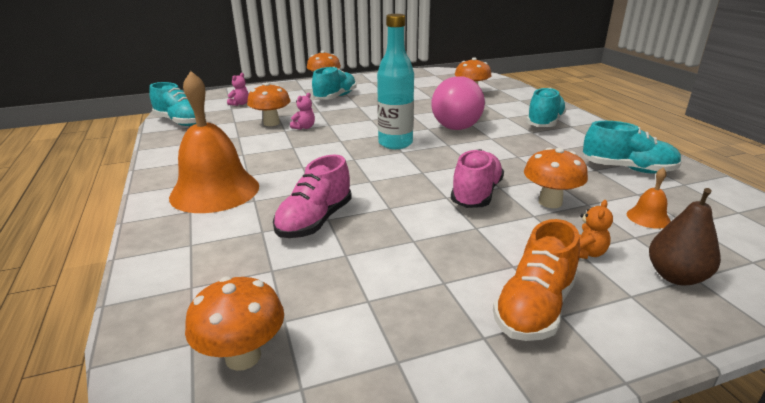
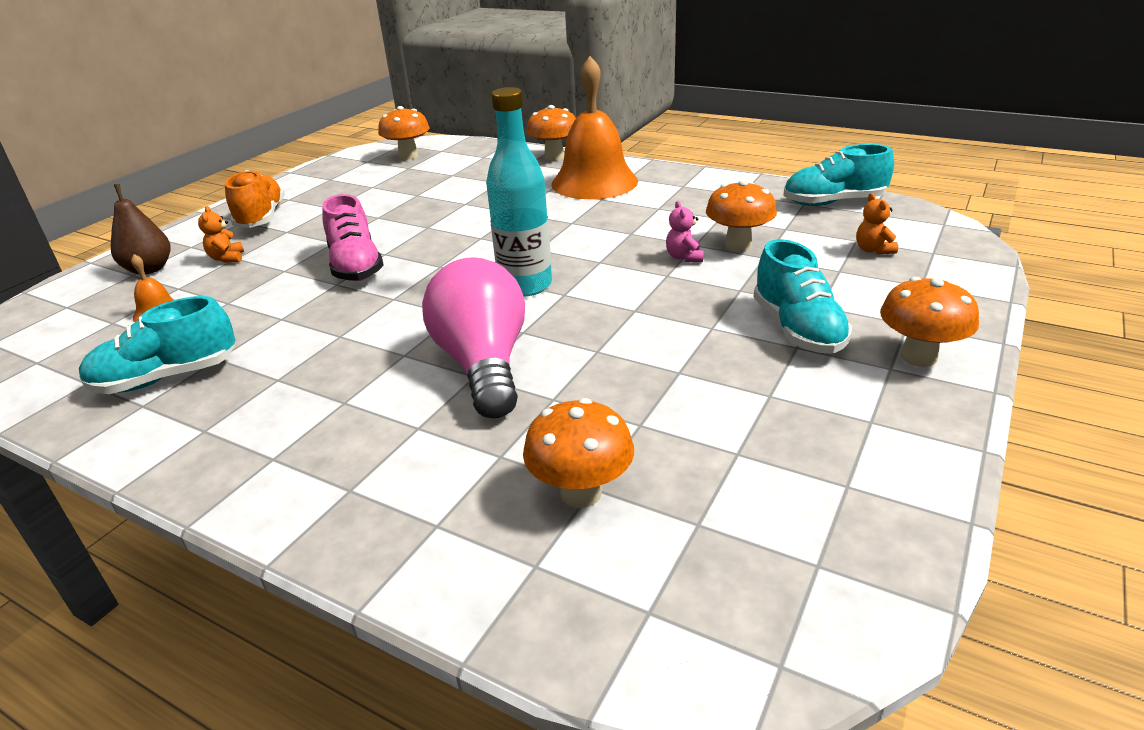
camera: 140 degrees right, 5 degrees up
(240, 104) = (873, 250): pink teddy bear -> orange teddy bear
(315, 221) = (472, 198): pink shoe -> none
(544, 123) = (330, 442): turquoise shoe -> none
(550, 202) = (271, 288): orange mushroom -> orange mushroom (554, 157)

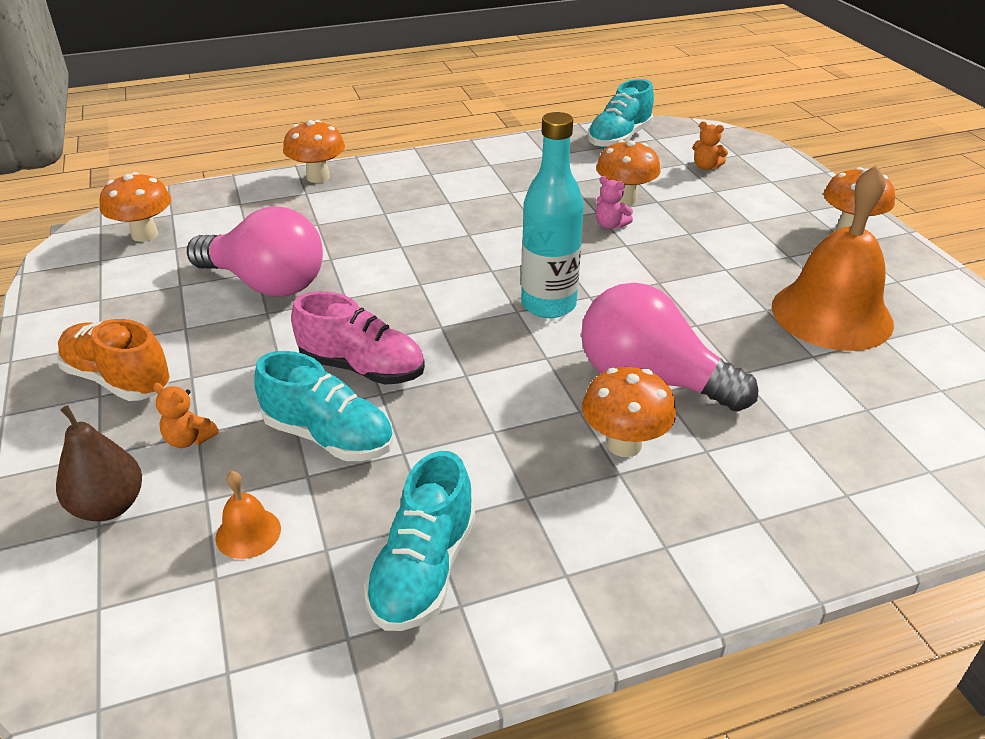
camera: 50 degrees left, 5 degrees up
(407, 202) = (266, 283): none -> pink light bulb
(581, 493) = (868, 416): orange mushroom -> orange mushroom (624, 444)
(594, 182) = (410, 189): orange bell -> orange bell (831, 314)
(797, 329) = (769, 244): turquoise shoe -> turquoise shoe (329, 437)

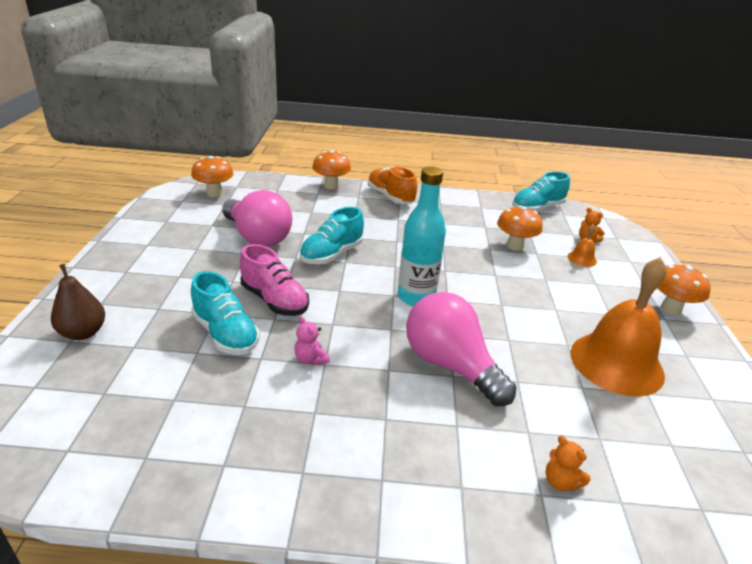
camera: 20 degrees right, 5 degrees down
(119, 379) = (141, 266): orange shoe -> orange shoe (390, 197)
(189, 439) = (151, 310): orange teddy bear -> orange teddy bear (560, 481)
(248, 533) = (140, 374): orange bell -> orange bell (582, 259)
(423, 570) = (218, 434): turquoise shoe -> turquoise shoe (331, 254)
(610, 225) = (493, 259): pink teddy bear -> pink teddy bear (310, 359)
(624, 444) = (402, 401): orange mushroom -> none

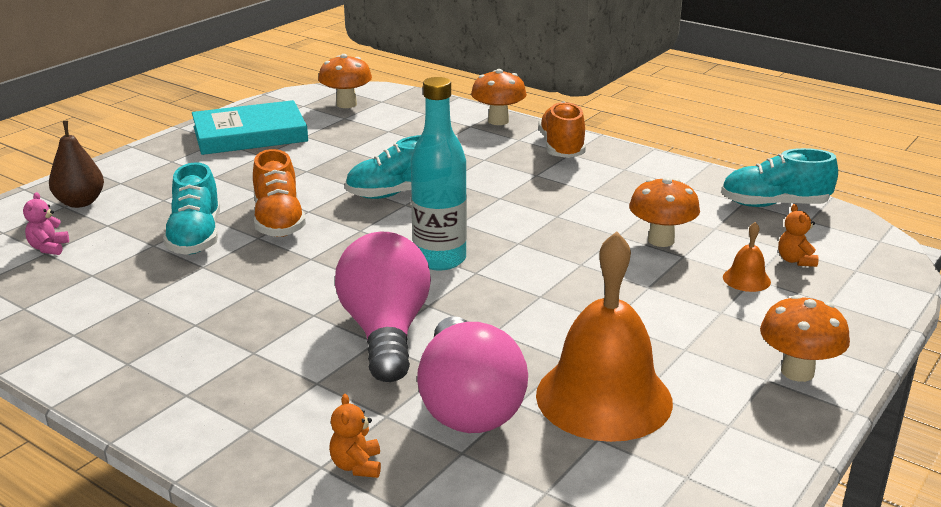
camera: 35 degrees right, 5 degrees down
(167, 233) = (250, 134): none -> turquoise book
(257, 237) = (338, 158): pink light bulb -> pink light bulb (468, 404)
(274, 300) = (279, 221): pink shoe -> orange shoe
(310, 359) = (247, 281): pink teddy bear -> pink teddy bear (49, 248)

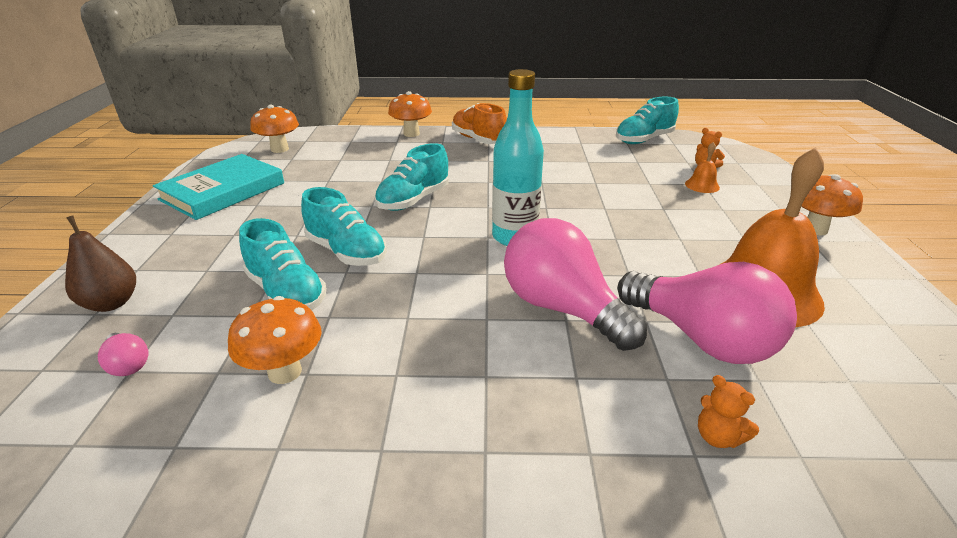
camera: 35 degrees left, 5 degrees up
(49, 248) = (128, 364): pink teddy bear -> pink light bulb
(279, 221) = (346, 252): orange shoe -> turquoise shoe
(661, 240) = (623, 178): orange mushroom -> orange mushroom (285, 372)

